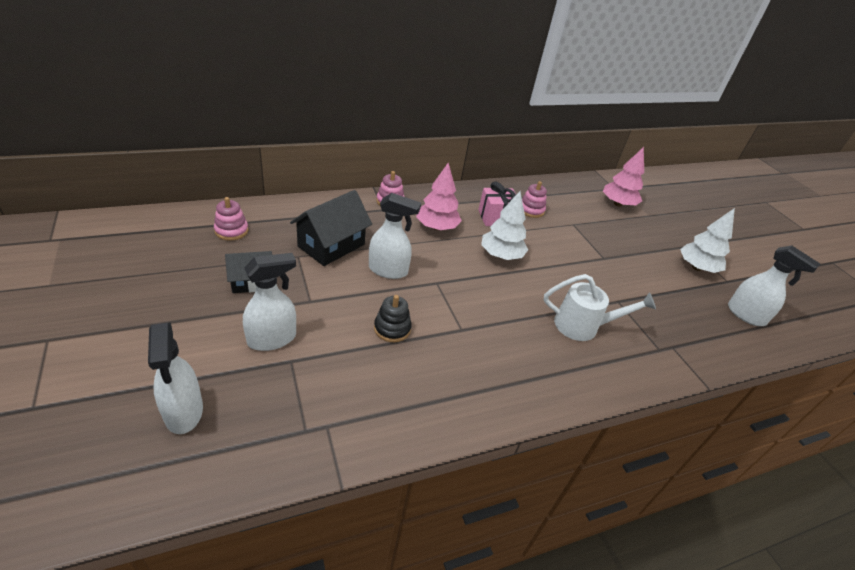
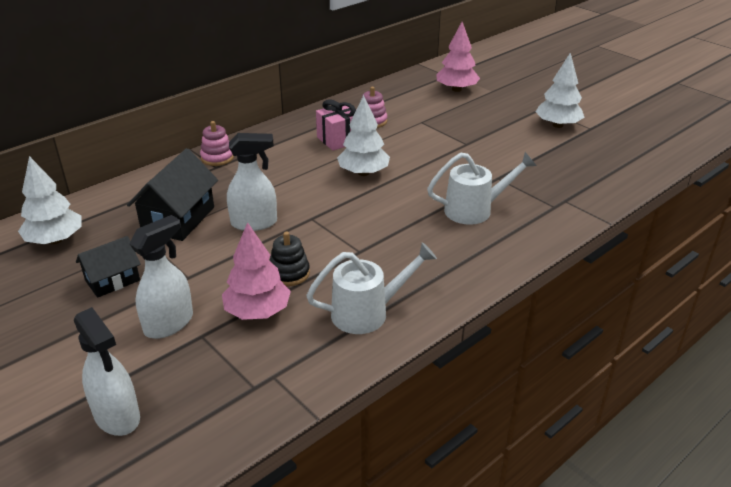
camera: 15 degrees left, 5 degrees down
(231, 231) = (55, 240): pink stacking toy -> white tree
(436, 227) = (282, 167): pink tree -> pink tree (257, 312)
(439, 394) = (368, 312): none -> white watering can
(746, 315) = (619, 152): white spray bottle -> none

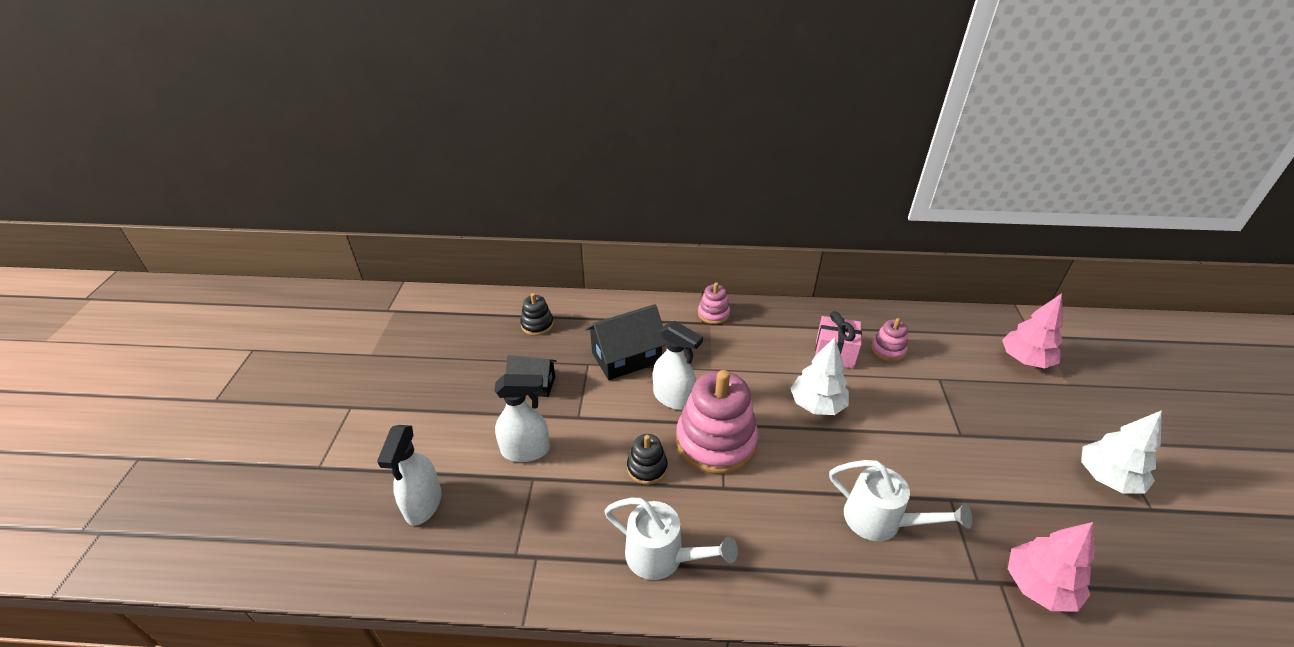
camera: 45 degrees right, 5 degrees up
(55, 240) = (537, 325): white tree -> black stacking toy
(257, 312) = (588, 487): pink tree -> pink tree (1039, 586)
(320, 230) = (715, 441): none -> pink stacking toy

